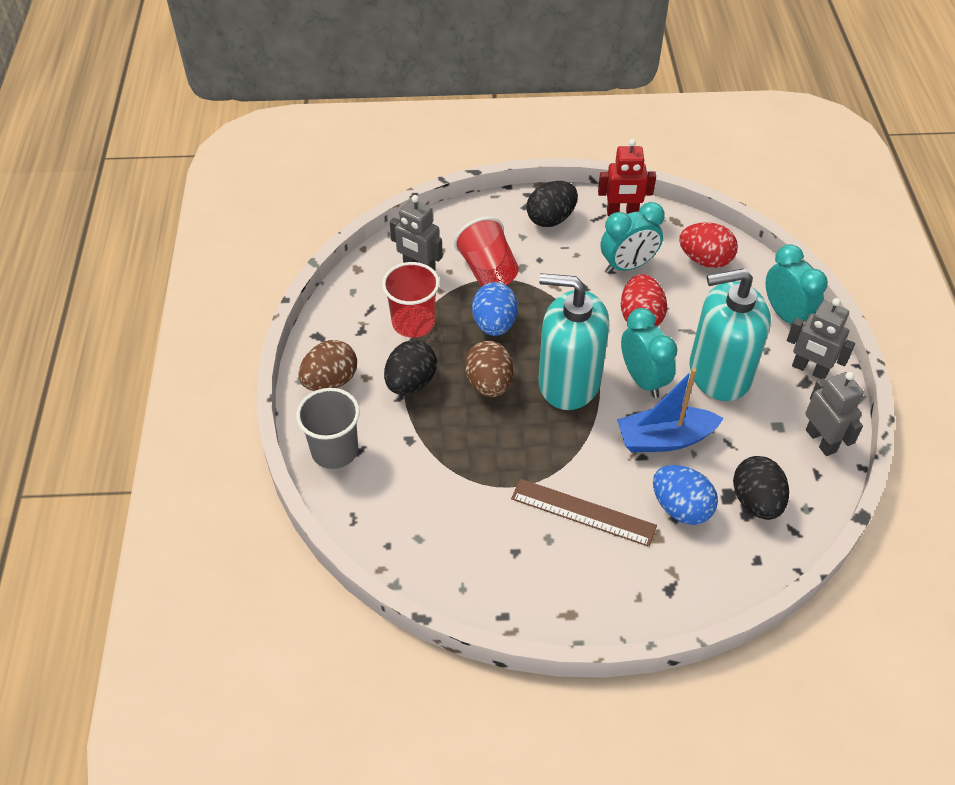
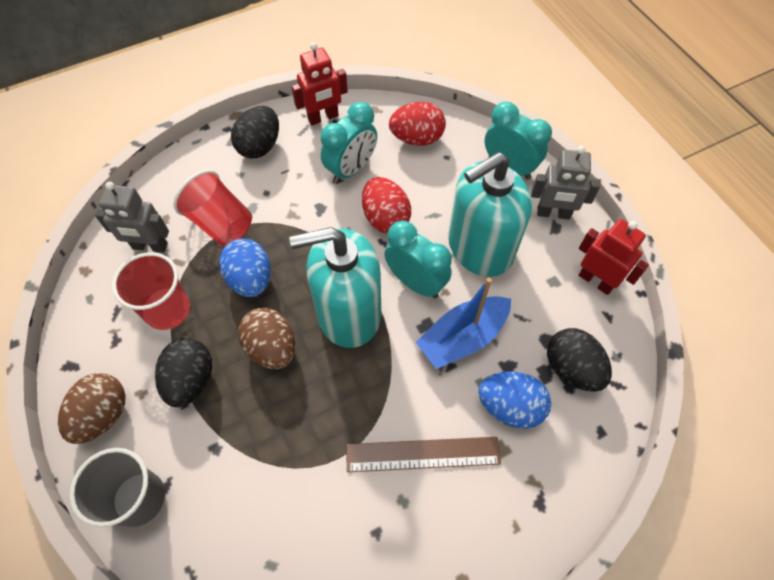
camera: 25 degrees left, 10 degrees up
(821, 440) = (596, 281): grey robot -> red robot

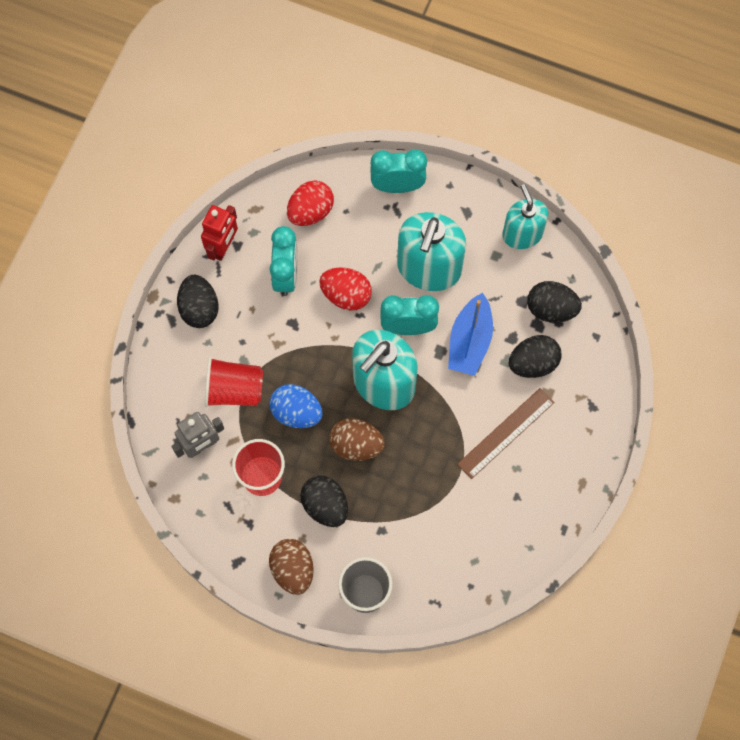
camera: 40 degrees left, 10 degrees up
(510, 406) = (533, 363): blue egg -> black egg
(553, 213) = (457, 202): grey robot -> none
(596, 281) = (522, 234): red robot -> turquoise soap dispenser

